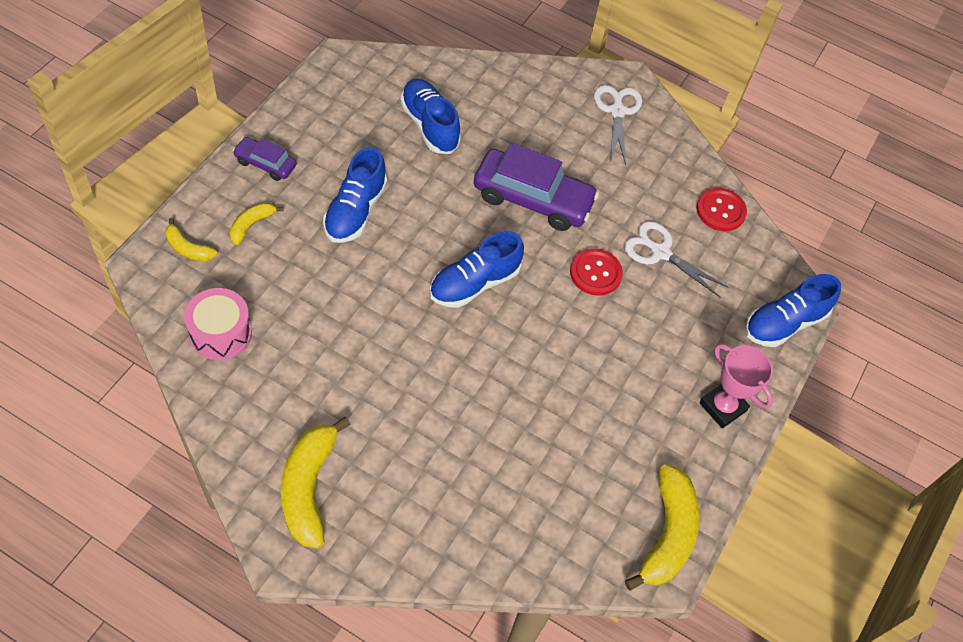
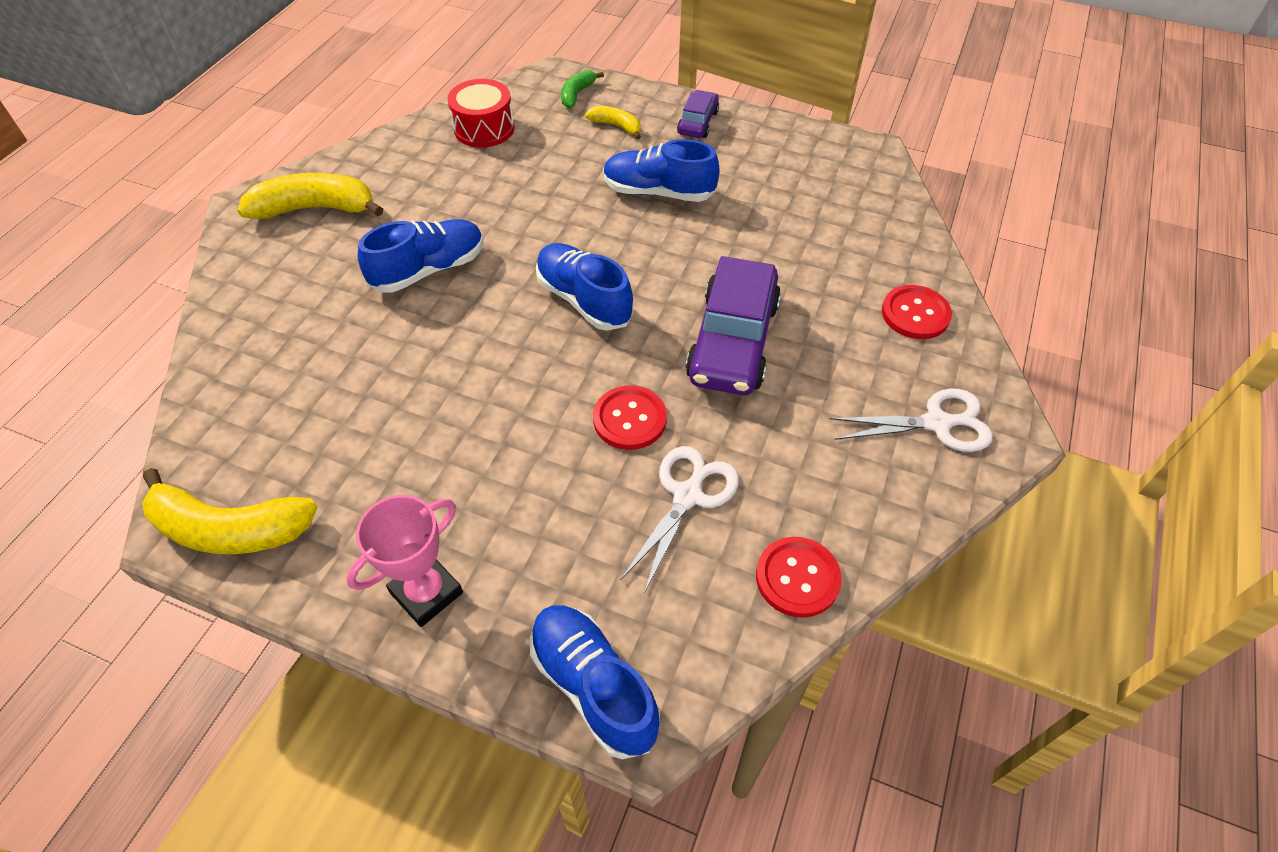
camera: 90 degrees right, 5 degrees down
(188, 248) = (577, 94): yellow banana -> green banana
(220, 333) = (484, 128): pink drum -> red drum
(429, 125) = (810, 233): blue shoe -> blue shoe (429, 270)
(523, 91) = (915, 314): none -> red button

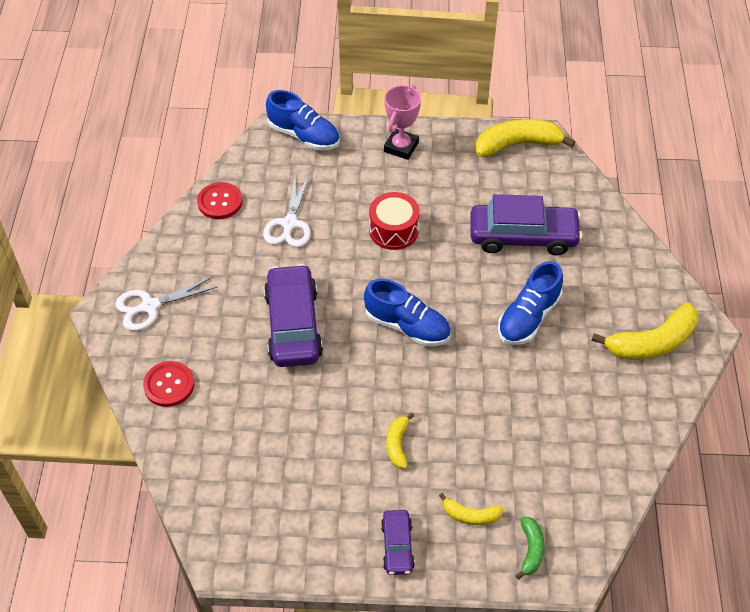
camera: 160 degrees right, 0 degrees up
(353, 369) = (523, 236): none -> purple car
(484, 128) = (586, 472): red drum -> red drum (393, 230)
(629, 419) = (339, 255): red button -> none
(658, 192) = (397, 444): blue shoe -> yellow banana

